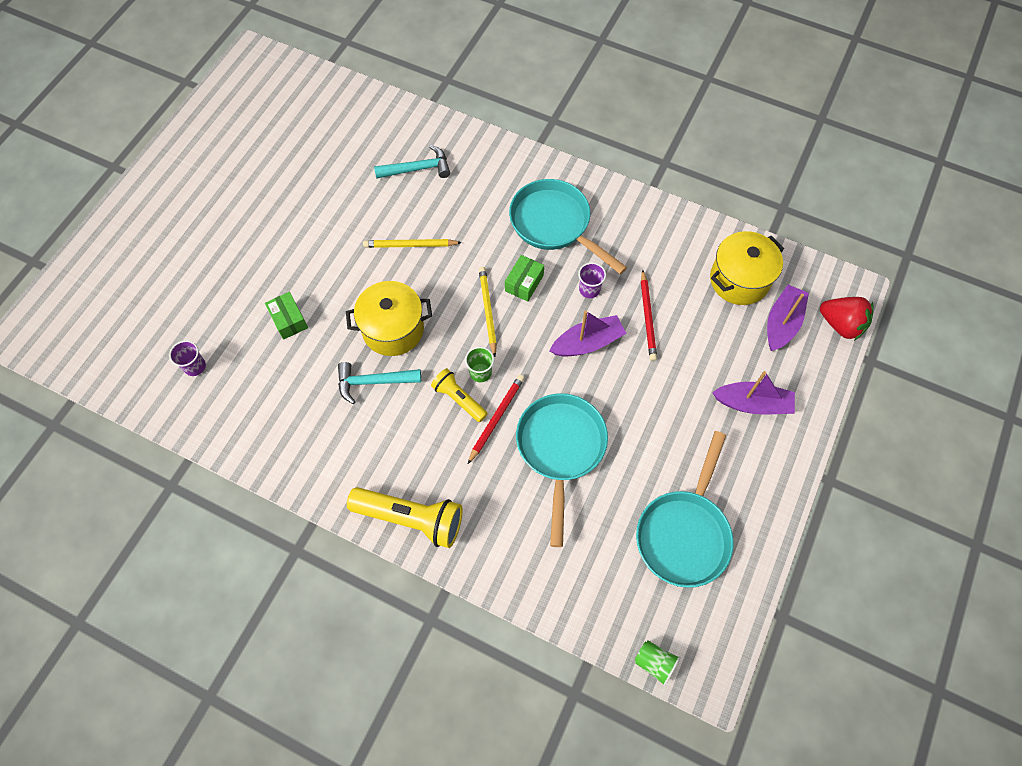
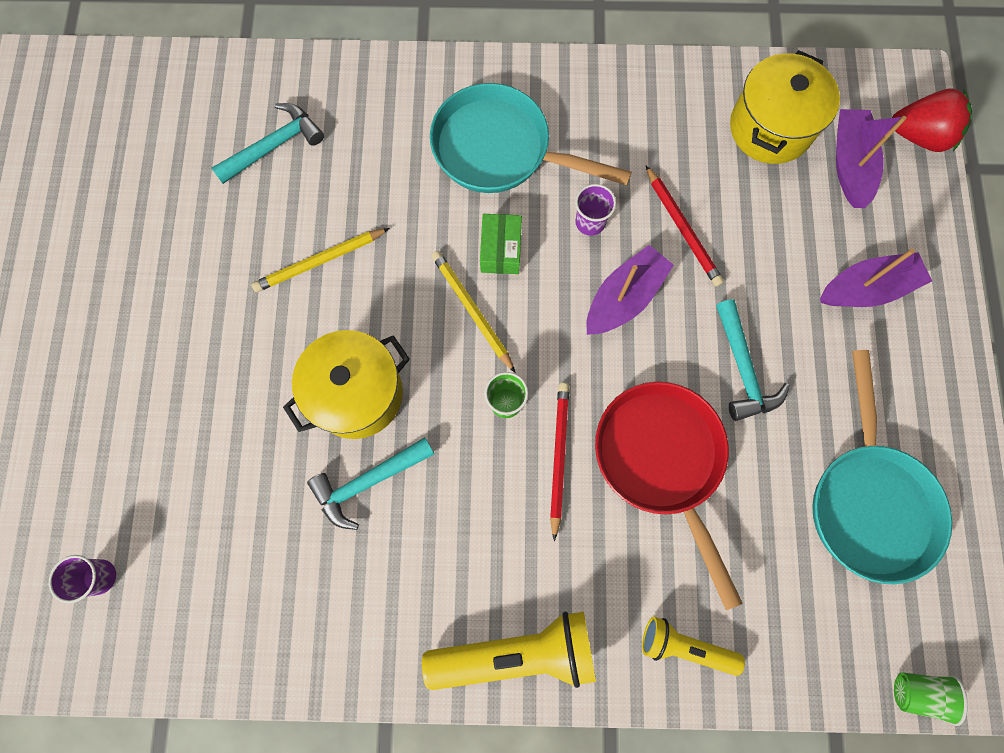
camera: 25 degrees left, 10 degrees up
(289, 320) = (203, 446): green box -> none
(459, 399) = (496, 452): yellow flashlight -> yellow flashlight (685, 646)
(560, 449) = (662, 461): turquoise pan -> red pan
(642, 417) = (742, 369): none -> turquoise hammer

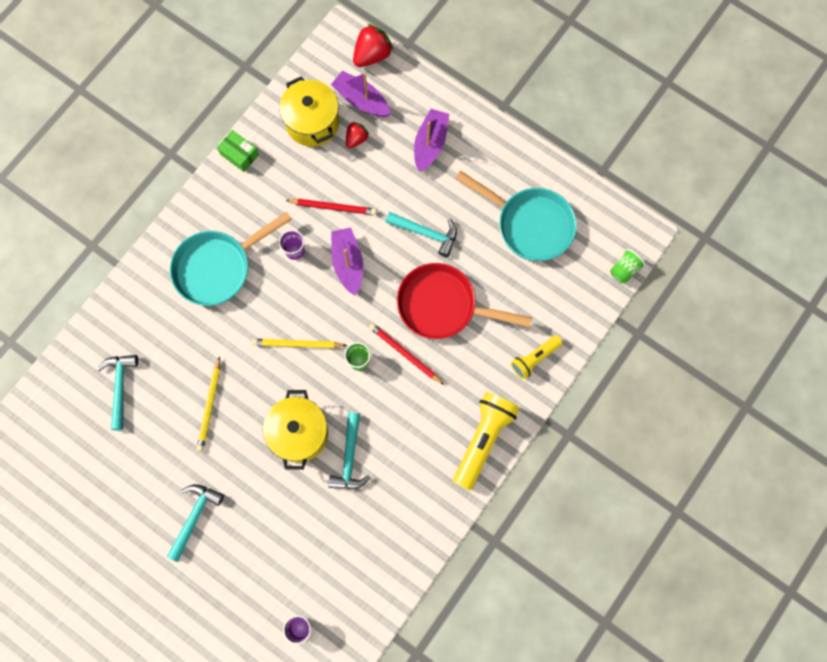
camera: 55 degrees left, 0 degrees up
(166, 341) = (194, 517): none -> turquoise hammer
(500, 250) = (275, 307): green box -> green box (239, 154)
(794, 194) = (356, 139): none -> red strawberry

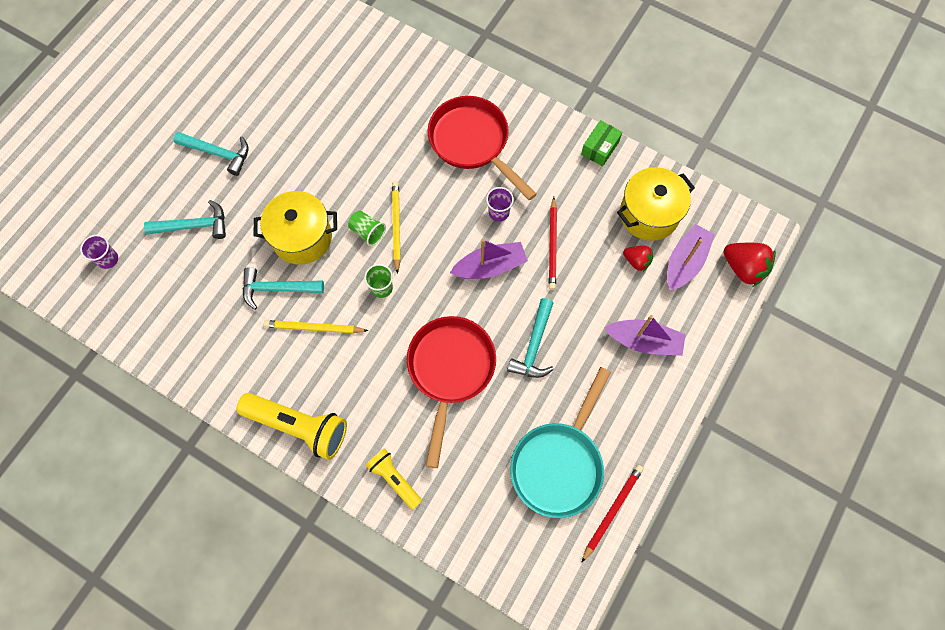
camera: 85 degrees right, 5 degrees down
(120, 387) = (344, 75): turquoise hammer -> turquoise hammer (194, 226)
(210, 405) = (328, 153): yellow pencil -> yellow pencil (314, 328)
(218, 267) = (472, 143): turquoise pan -> red pan
(405, 354) = (392, 335): red pencil -> red pencil (612, 511)
(624, 270) = (514, 586): green cup -> green cup (367, 232)

